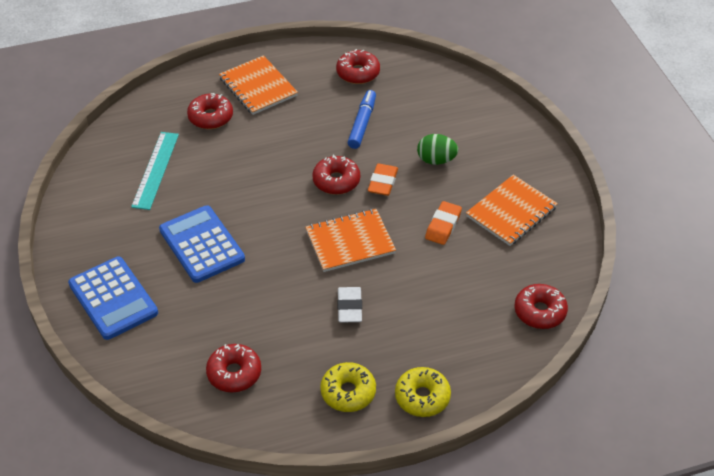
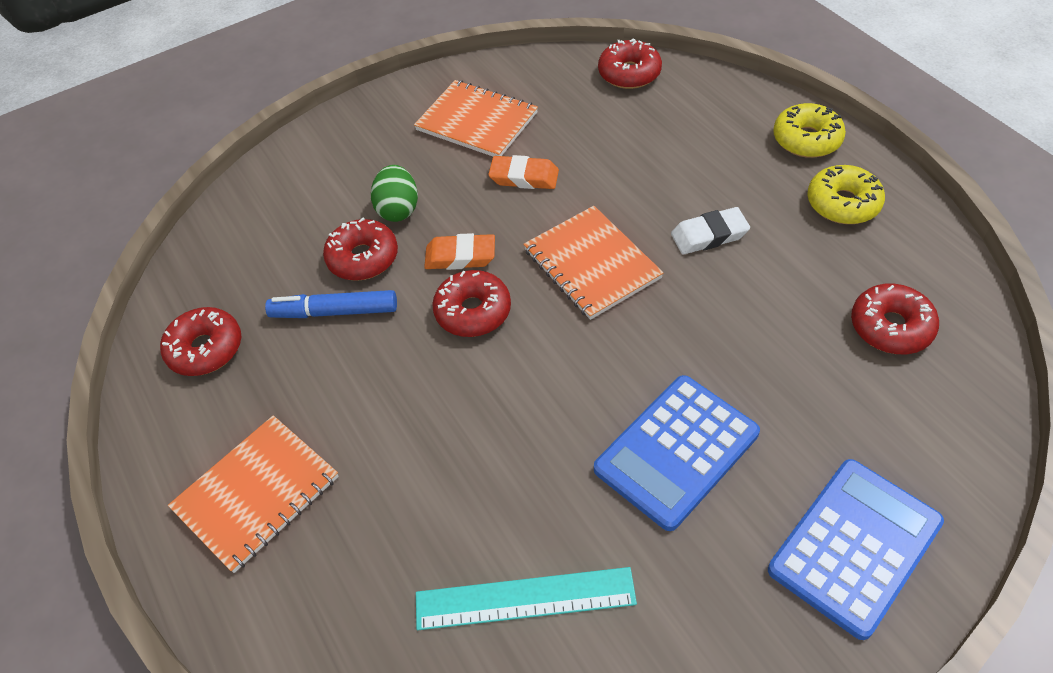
camera: 100 degrees left, 5 degrees up
(210, 117) = (355, 549): red donut -> red donut (363, 258)

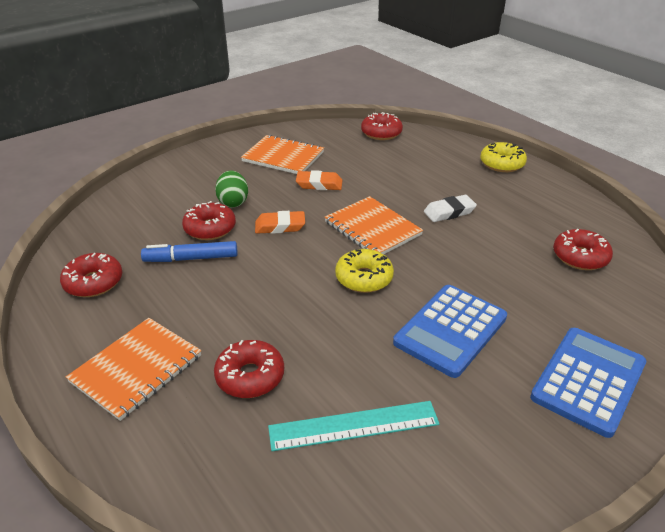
camera: 10 degrees left, 15 degrees down
(473, 311) = (292, 256): red donut -> red donut (250, 376)
(843, 203) = (532, 195): yellow donut -> yellow donut (364, 278)

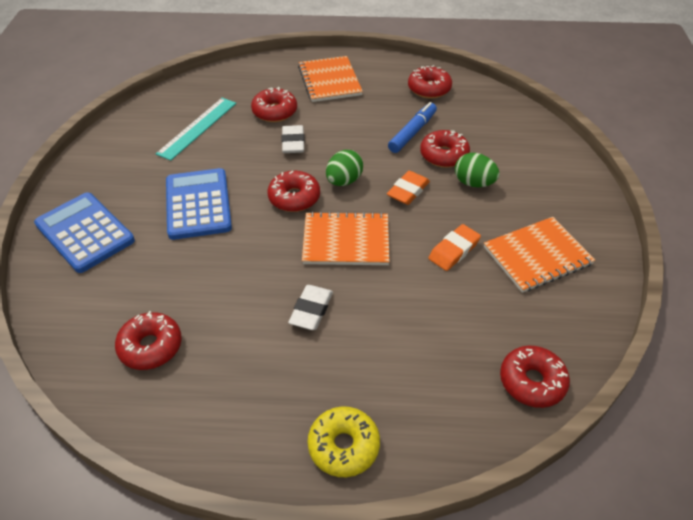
camera: 130 degrees right, 10 degrees up
(290, 325) = (293, 142): none -> white eraser
(308, 263) = (344, 181): none -> green egg
(364, 278) = (294, 198): yellow donut -> red donut
(588, 380) = (85, 233): blue calculator -> blue calculator turned 150 degrees clockwise

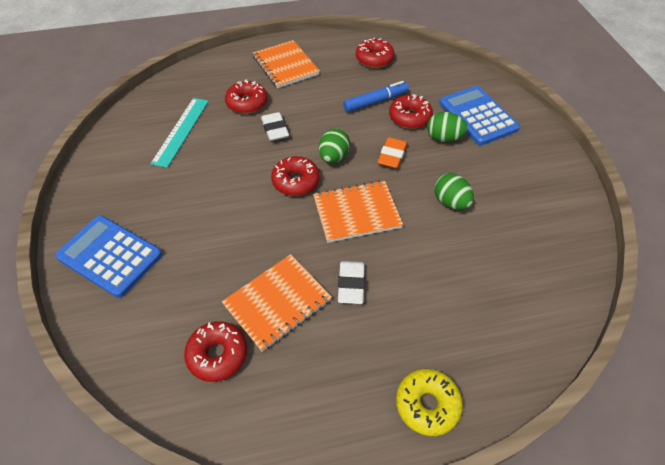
camera: 15 degrees left, 5 degrees up
(198, 204) = (210, 205): blue calculator -> blue calculator (477, 116)
(412, 132) = (375, 101): blue marker -> blue marker turned 45 degrees clockwise
(454, 250) = (450, 202): orange eraser -> green egg
(532, 382) = (557, 305): red donut -> none
(537, 256) = (518, 192): orange notebook -> orange notebook (277, 302)

